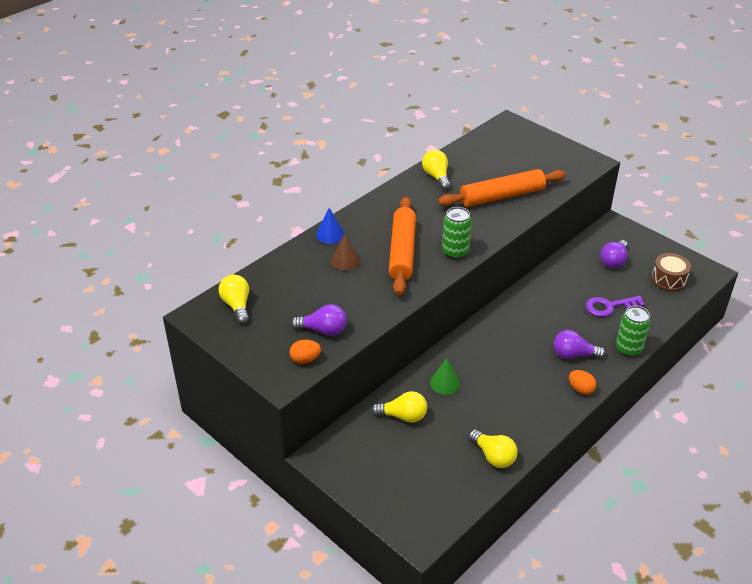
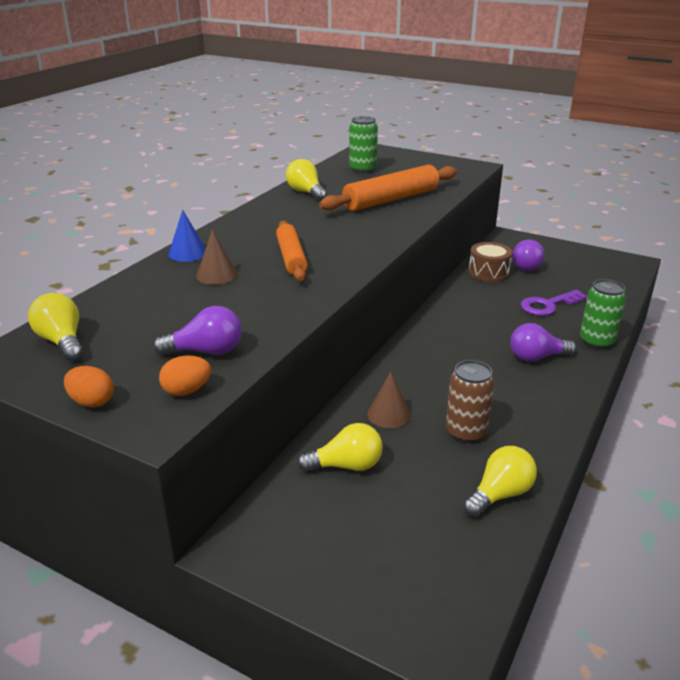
camera: 15 degrees left, 10 degrees down
(402, 252) = (291, 258): orange rolling pin -> orange rolling pin, size x0.66
(445, 383) = (388, 414): green cone -> brown cone
(455, 252) = (360, 250): green can -> green can (362, 169)
(492, 407) = (466, 432): none -> brown can
(493, 456) = (500, 494): yellow light bulb -> yellow light bulb turned 75 degrees counterclockwise
(580, 389) = (568, 392): orange egg -> orange egg (92, 402)
(668, 280) = (595, 273): brown drum -> brown drum (488, 272)

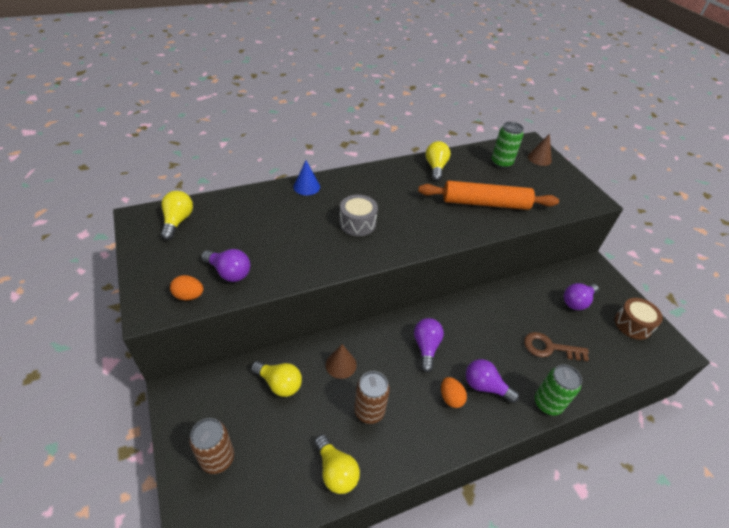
camera: 35 degrees right, 15 degrees up
(92, 402) = (144, 273): orange egg -> orange egg (451, 398)
(216, 275) = (301, 214): brown cone -> brown cone (539, 158)
(291, 258) = (357, 223): orange rolling pin -> grey drum
(368, 567) = (217, 458): none -> brown can
(450, 358) = (426, 347): none -> purple light bulb
(488, 272) = (539, 291): brown drum -> brown drum (632, 324)
(500, 494) = (336, 471): yellow light bulb -> yellow light bulb turned 60 degrees clockwise
(548, 305) = (549, 348): purple key -> brown key

